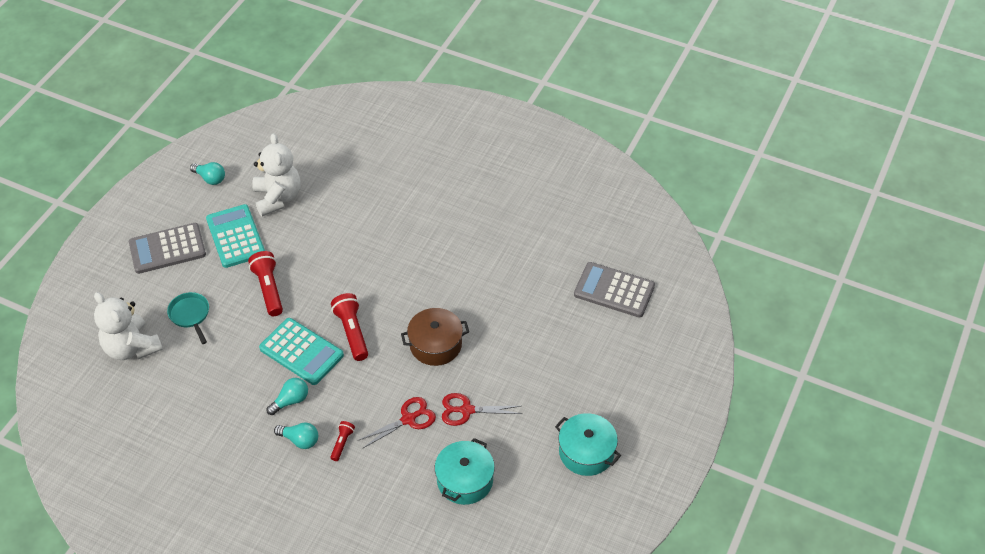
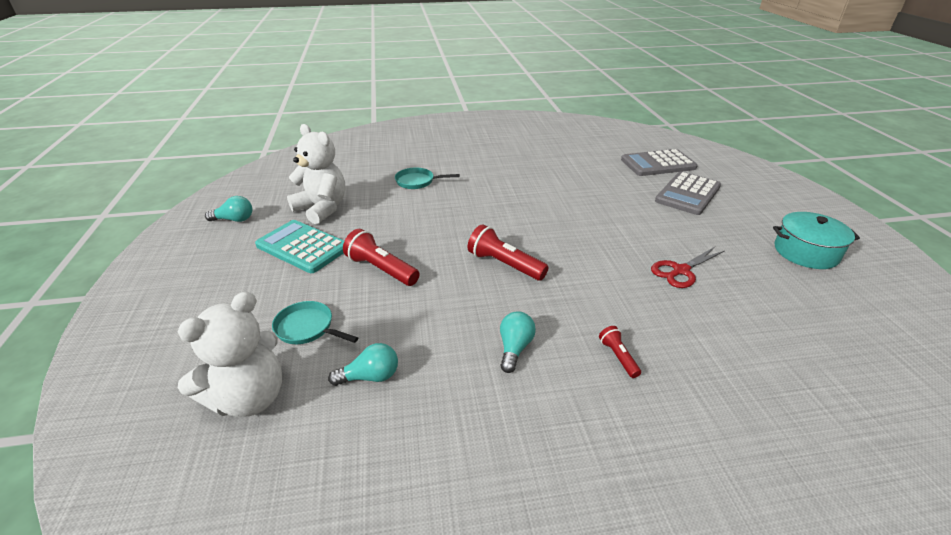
camera: 35 degrees left, 15 degrees down
(132, 347) = (249, 398): white teddy bear -> white teddy bear turned 60 degrees counterclockwise
(167, 249) = (226, 285): grey calculator -> grey calculator (688, 194)
(300, 440) = (571, 380): turquoise light bulb -> turquoise light bulb (370, 377)
(301, 352) = (474, 301): turquoise calculator -> none
(376, 201) = (417, 181): none -> turquoise pan
(408, 419) = (646, 302): red scissors -> none
(435, 345) = (588, 241): brown pot -> none
(465, 480) = (766, 322): turquoise pot -> none

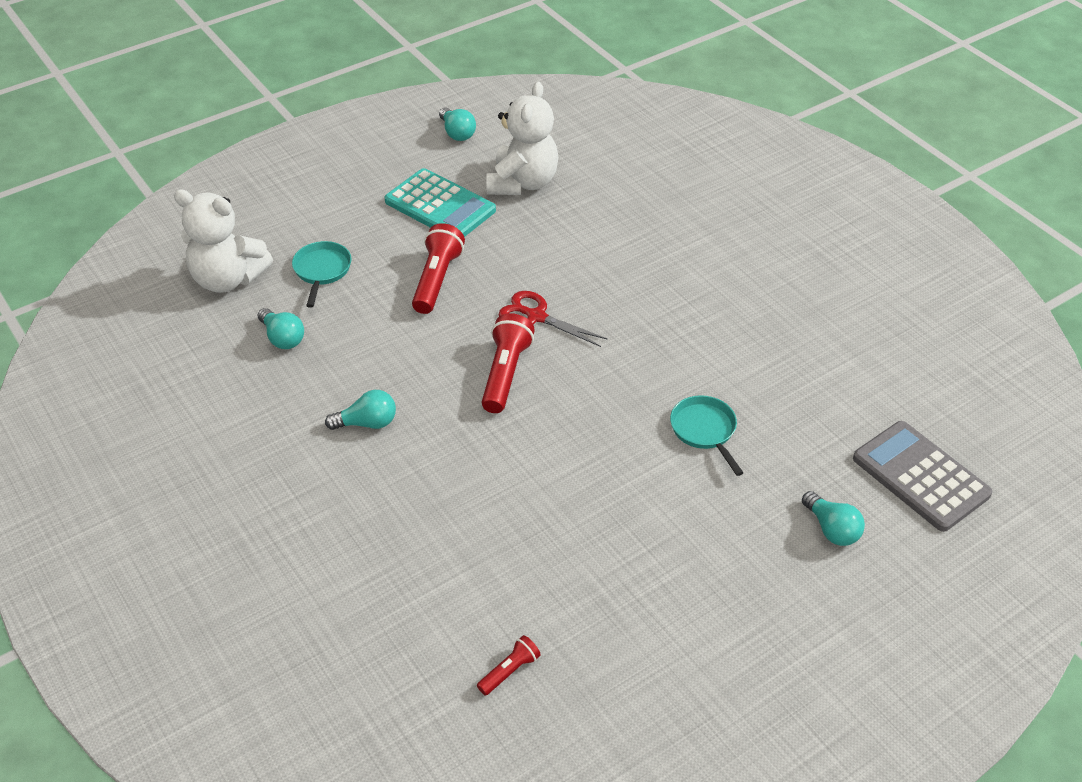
camera: 65 degrees right, 10 degrees up
(303, 247) = (440, 206): turquoise calculator -> turquoise calculator turned 120 degrees clockwise
(417, 181) = (645, 232): turquoise pan -> turquoise pan (705, 430)
(618, 357) = (394, 507): red flashlight -> red flashlight (510, 671)
(680, 271) = (593, 542): red scissors -> red scissors (536, 316)
(688, 194) = (831, 529): grey calculator -> turquoise light bulb
(806, 252) = (737, 688): turquoise pot -> none

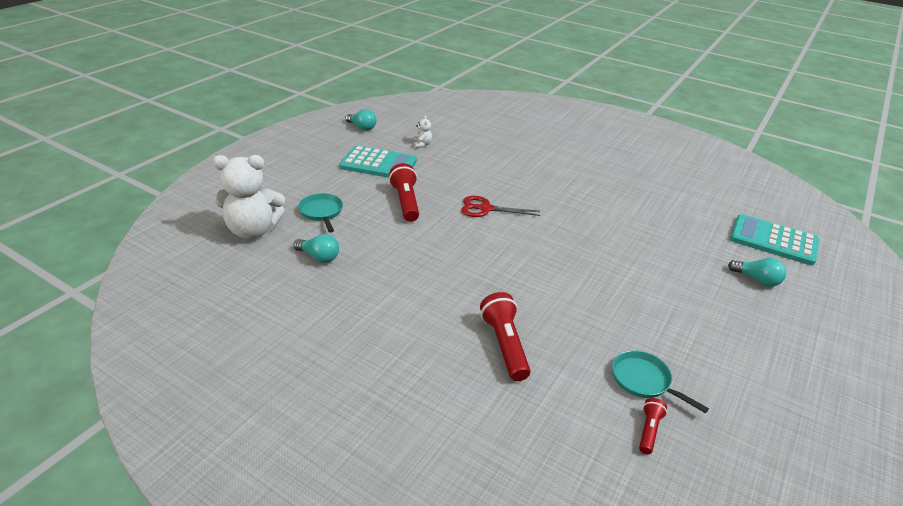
camera: 25 degrees left, 10 degrees down
(367, 423) = (419, 294): turquoise light bulb -> none
(505, 374) = (492, 243): red flashlight -> red flashlight (505, 345)
(522, 183) = (422, 144): white teddy bear -> white teddy bear, size x0.41
(705, 430) = (638, 246): turquoise pan -> turquoise pan (644, 381)
(920, 476) = (773, 240): grey calculator -> turquoise calculator

